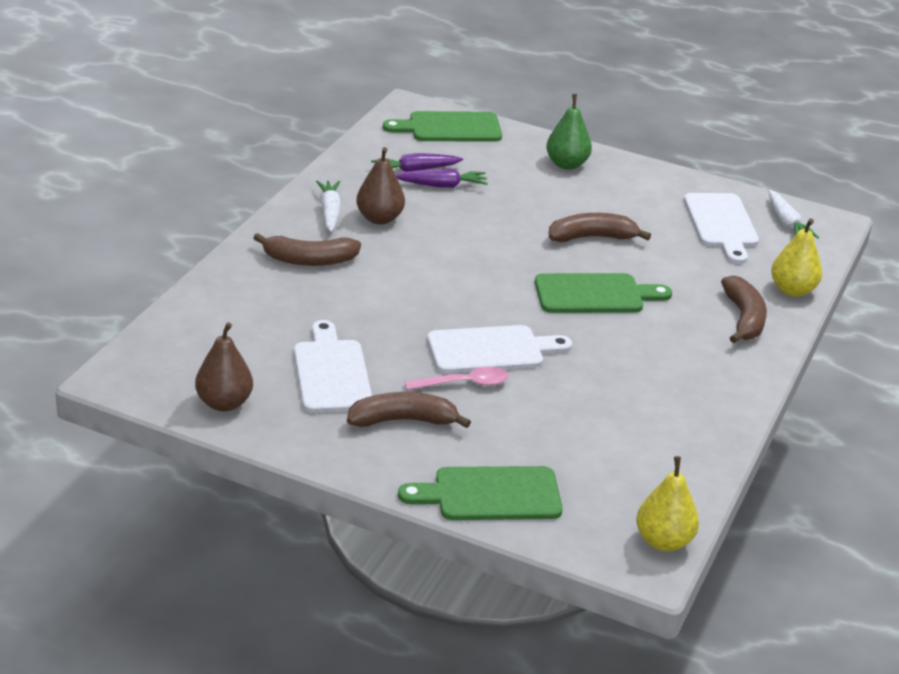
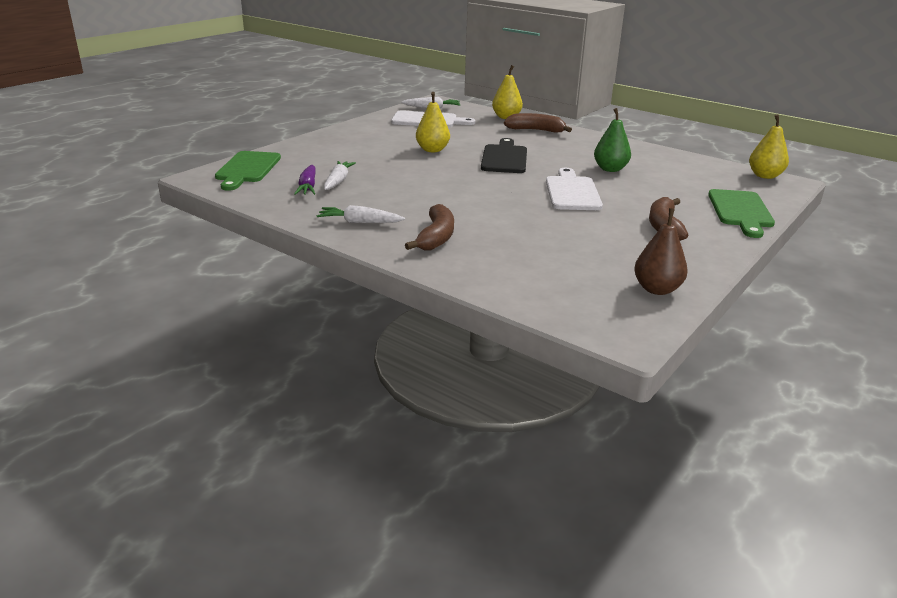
camera: 75 degrees left, 5 degrees down
(331, 373) = (606, 244): white cutting board -> none
(379, 218) = (379, 206): brown pear -> none
(442, 185) = (338, 181): purple carrot -> white carrot
(464, 384) = (614, 204): pink spoon -> none
(566, 164) = (329, 144): green pear -> green pear (610, 169)
(592, 237) = (432, 150): brown banana -> yellow pear
(594, 294) = (504, 158): green cutting board -> black cutting board

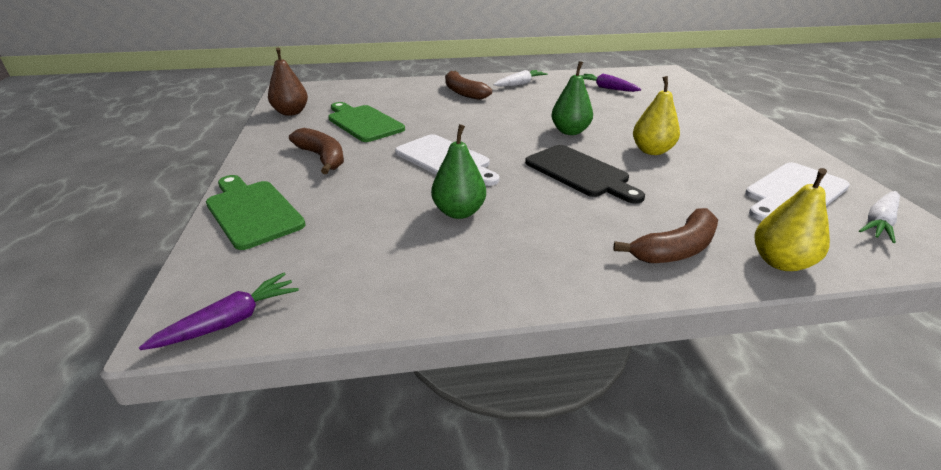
camera: 135 degrees right, 5 degrees up
(247, 169) = (671, 83): green cutting board -> green cutting board (363, 122)
(338, 181) = (607, 97): white carrot -> none
(446, 174) = (570, 131): none -> green pear
(765, 176) = (230, 321): yellow pear -> purple carrot

